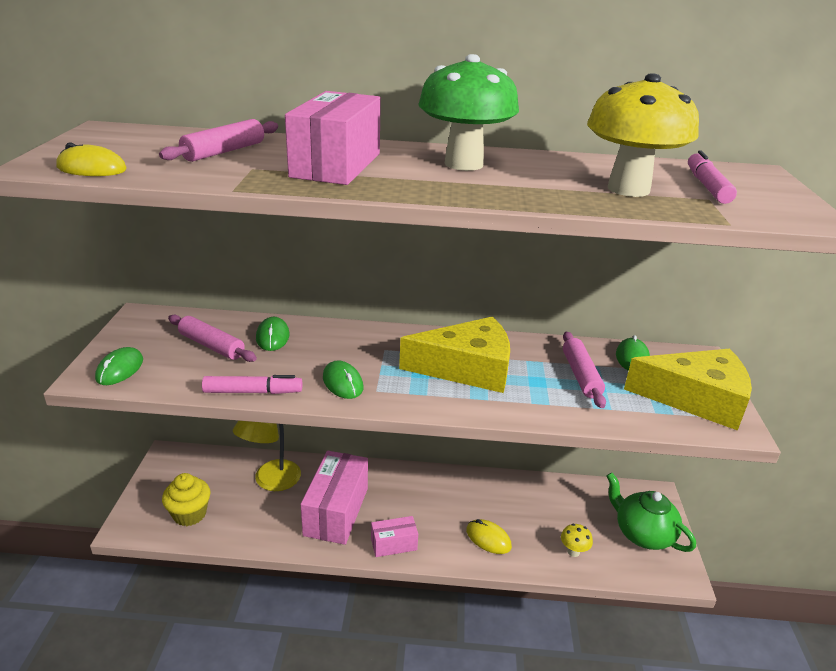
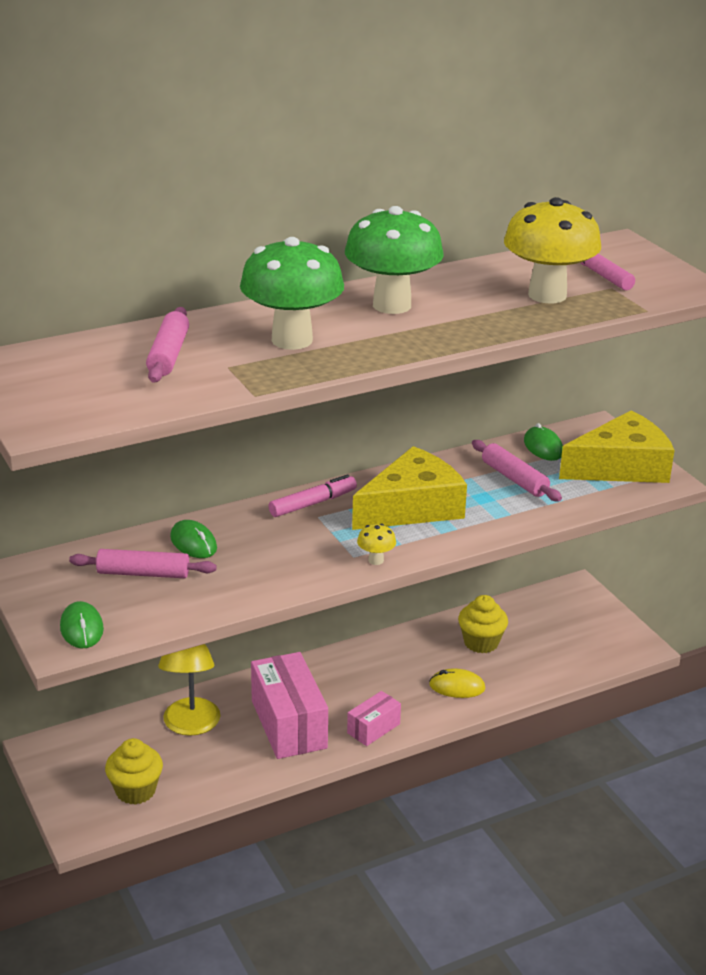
camera: 30 degrees left, 0 degrees up
(92, 168) = (92, 412): yellow mouse -> none
(253, 392) = (243, 599): pink marker -> pink marker (313, 503)
(336, 165) = (292, 340): pink box -> green mushroom
(343, 383) = (315, 561): green mouse -> none
(537, 509) = (481, 642): none -> yellow cupcake
(573, 551) = (540, 666): yellow mushroom -> yellow mushroom (376, 560)
(642, 534) = (588, 626): green teapot -> none

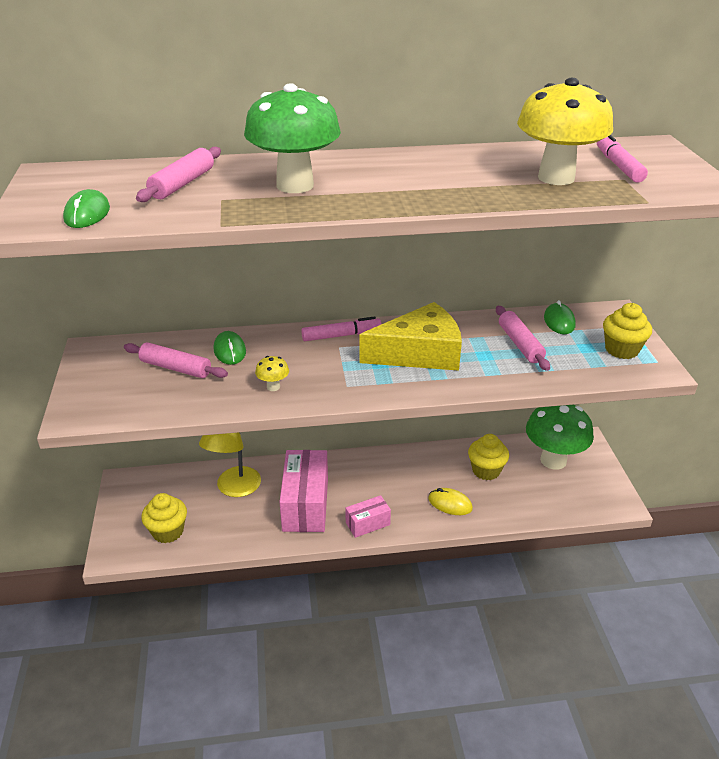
camera: 20 degrees right, 5 degrees up
(82, 628) = (99, 404): green mouse -> green mouse (87, 214)
(376, 560) = (363, 393): yellow mushroom -> yellow mushroom (273, 387)
(392, 305) = (406, 169): green mushroom -> green mushroom (553, 460)
(621, 467) = (621, 350): yellow cheese -> yellow cupcake

